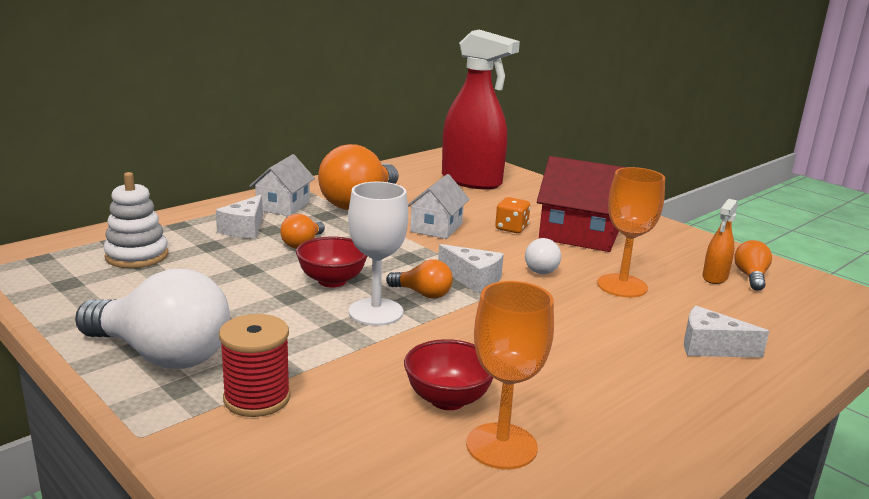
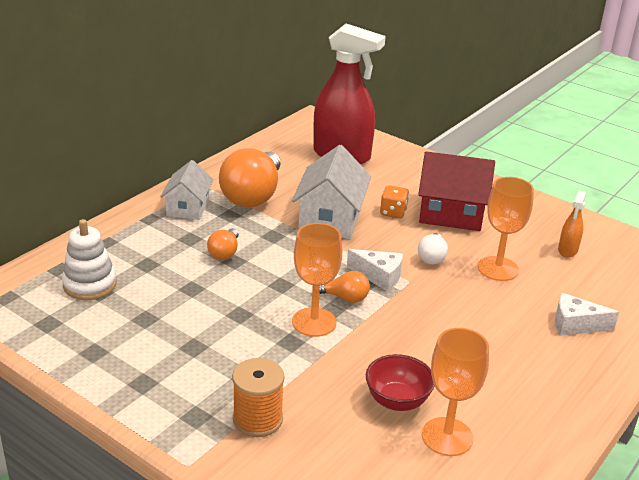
camera: 10 degrees left, 10 degrees up
(162, 355) = (166, 388): white light bulb -> none
(244, 229) = (166, 240): white cheese -> none
(257, 398) = (257, 419): red spool -> orange spool
(332, 281) = (266, 292): red bowl -> none
(376, 312) = (314, 322): white goblet -> orange goblet
(436, 227) = (330, 219): white house -> white house, size x1.55
(750, 277) = (595, 246): orange light bulb -> none

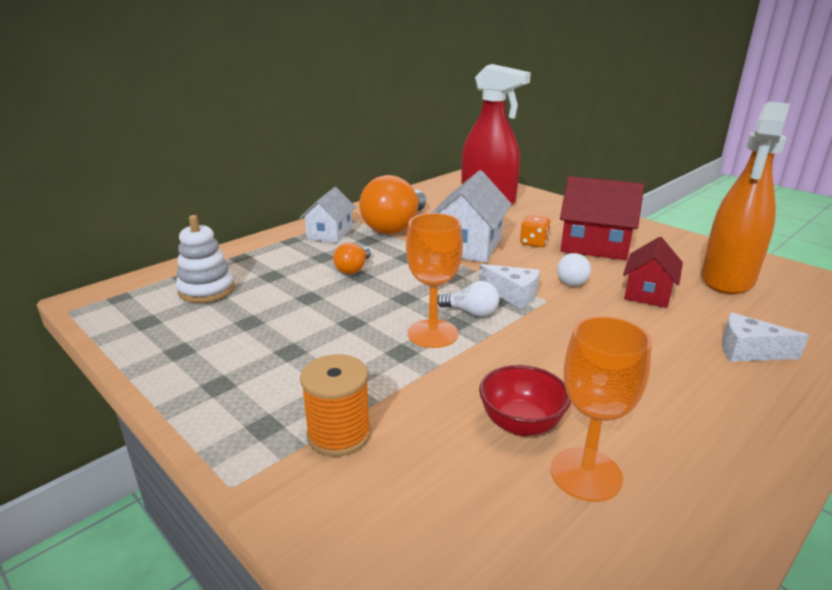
camera: 10 degrees right, 5 degrees down
(344, 298) = (471, 312): orange light bulb -> white light bulb
(498, 269) = (648, 293): orange goblet -> red house
(567, 250) = (727, 279): orange spray bottle -> orange spray bottle, size x2.30

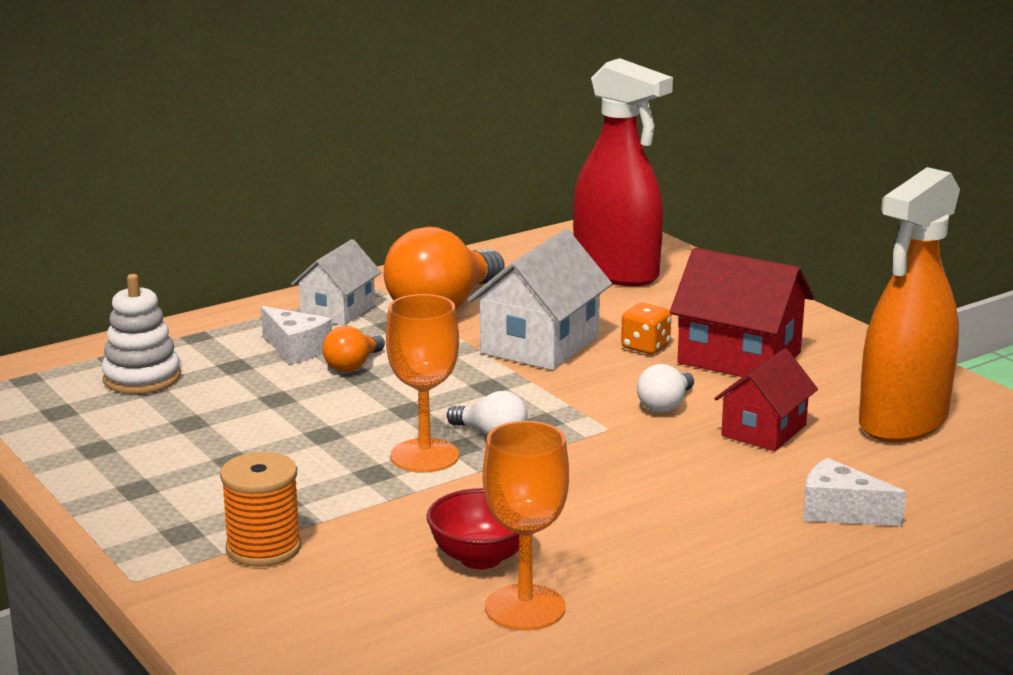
camera: 10 degrees right, 5 degrees down
(513, 295) = (564, 417): white cheese -> white cheese (296, 349)

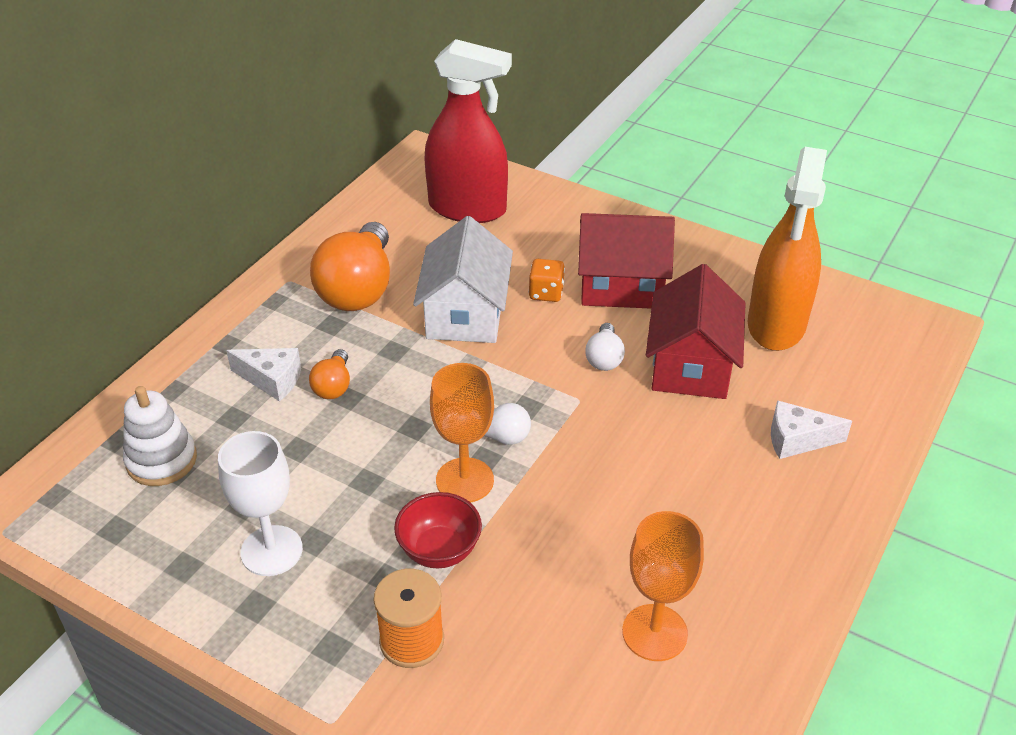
camera: 25 degrees left, 20 degrees up
(186, 457) = (271, 551): none -> white goblet
(337, 310) = (274, 319): white house -> none
(480, 558) = (586, 587): red bowl -> red bowl (439, 550)
(763, 430) = (690, 365): red house -> red house, size x1.55

